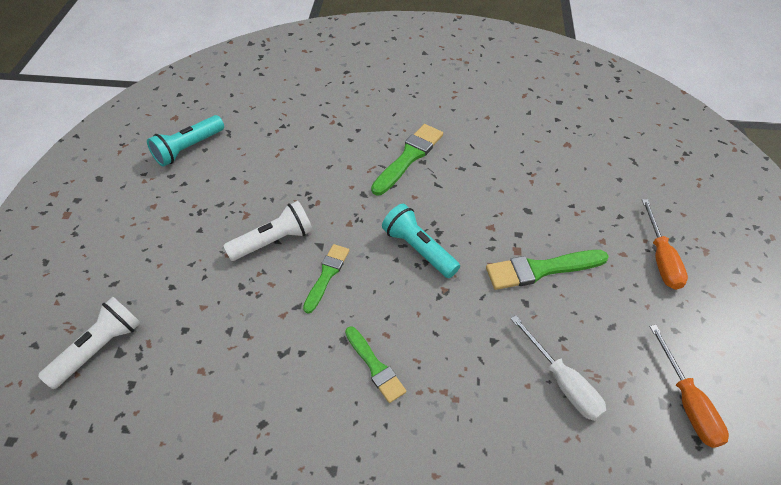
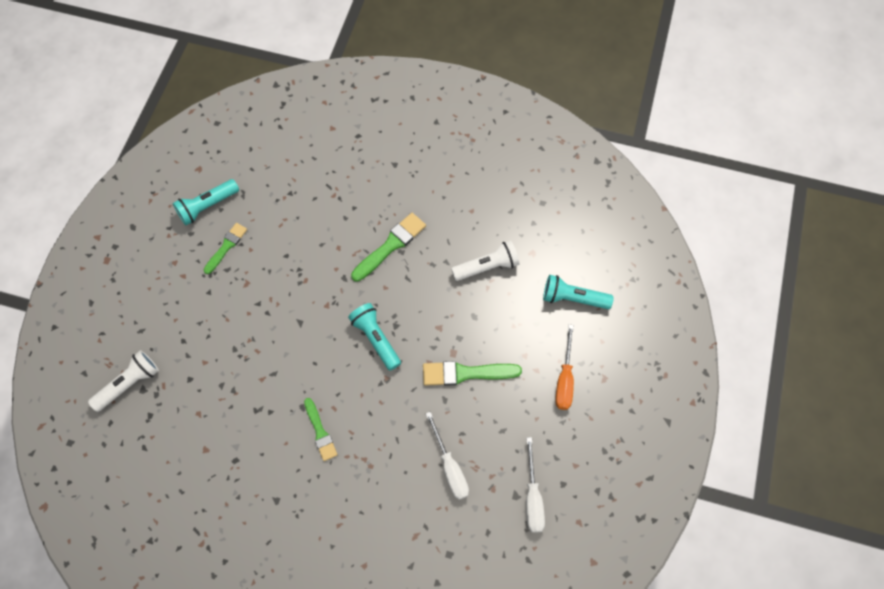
camera: 10 degrees right, 15 degrees up
(274, 241) = (265, 312): white flashlight -> white flashlight (487, 266)
(327, 275) = (300, 350): green brush -> green brush (226, 246)
(631, 178) = (573, 298): none -> turquoise flashlight
(687, 402) = (532, 497): orange screwdriver -> white screwdriver

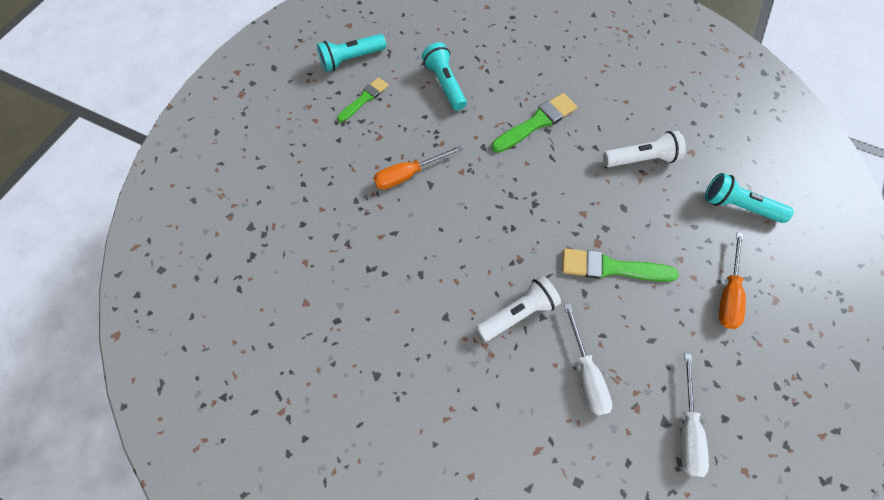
camera: 10 degrees right, 0 degrees up
(129, 383) = (237, 218): white flashlight -> white flashlight (518, 312)
(278, 316) = (408, 174): none -> orange screwdriver
(320, 432) = (437, 305): green brush -> none
(375, 339) = (511, 214): turquoise flashlight -> turquoise flashlight (444, 84)

